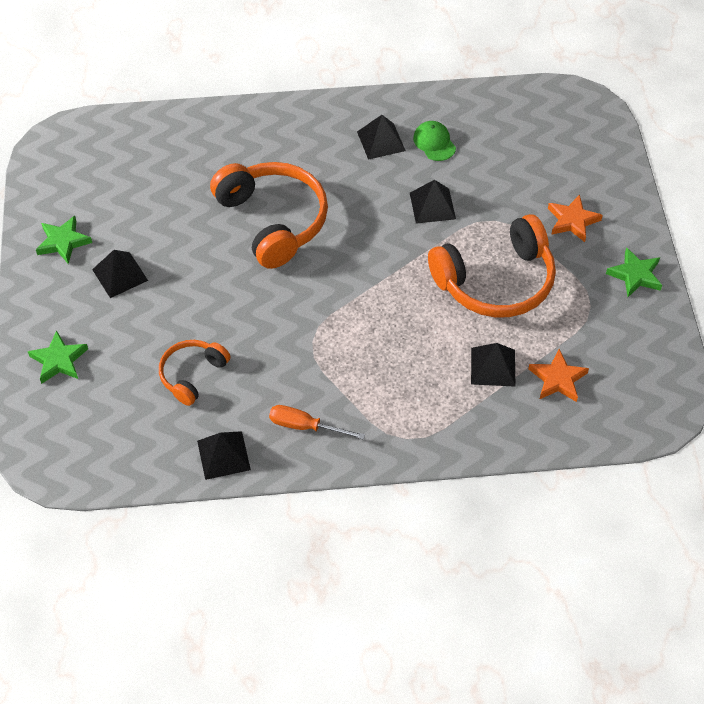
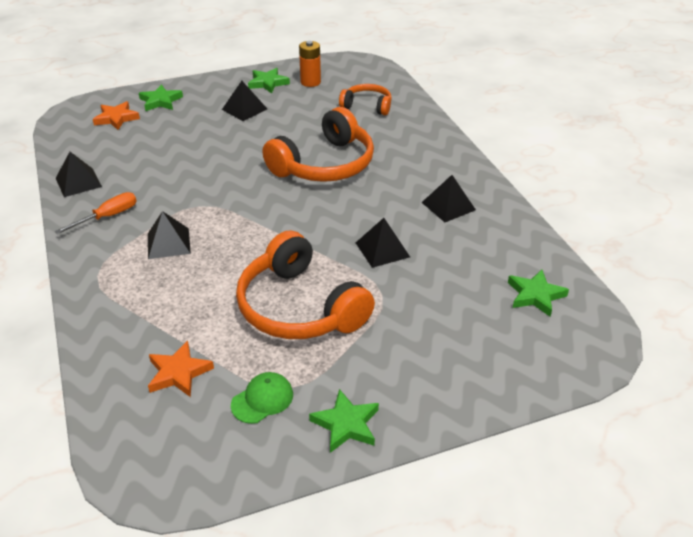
camera: 75 degrees right, 15 degrees down
(81, 199) = (310, 82): none -> orange battery
(192, 375) = (155, 155): orange headphones -> orange headphones (367, 106)
(305, 426) = (108, 216): orange screwdriver -> orange screwdriver turned 45 degrees clockwise
(434, 142) = (466, 238): green cap -> green cap (262, 399)
(493, 367) = (188, 320): black pyramid -> black pyramid (168, 243)
(522, 121) = (535, 295): none -> green star
(572, 221) = (408, 356): orange star -> orange star (116, 118)

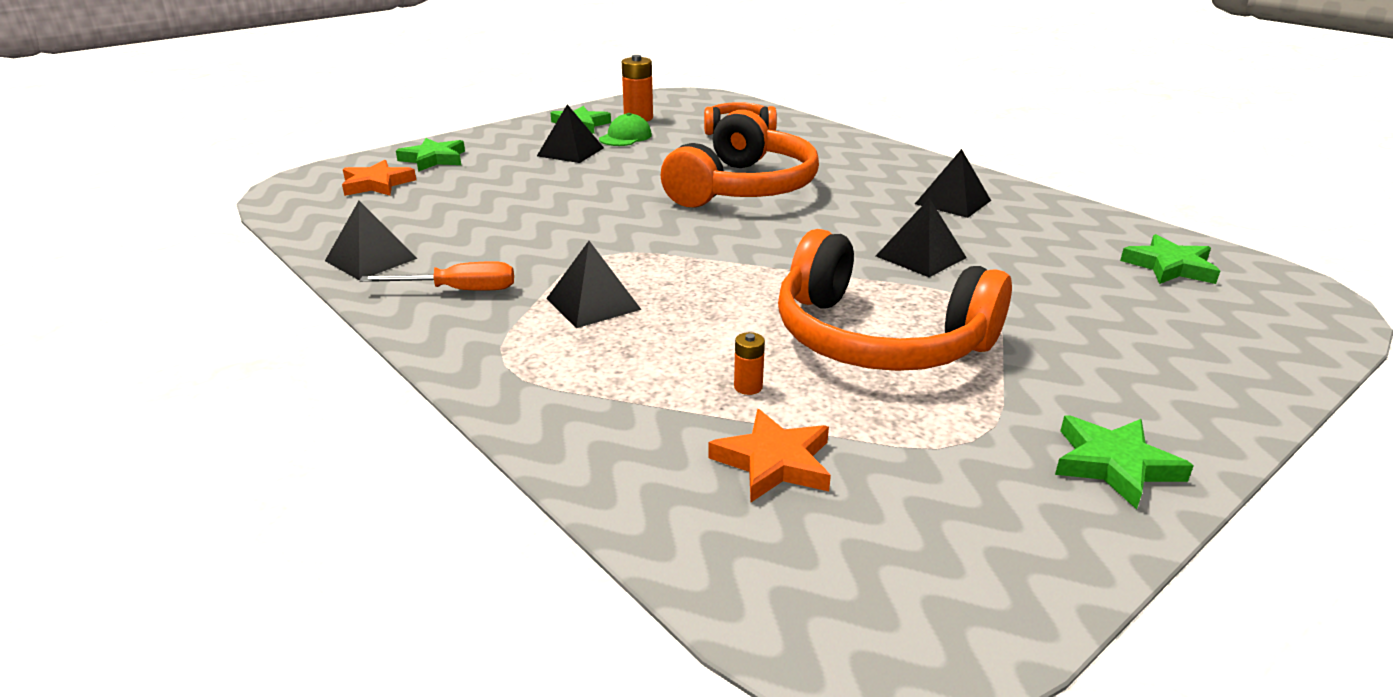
camera: 20 degrees left, 10 degrees down
(108, 216) = (459, 290): orange screwdriver -> orange screwdriver turned 60 degrees clockwise
(203, 322) = (748, 387): none -> orange battery
(262, 399) = (951, 465): green cap -> green cap (625, 137)

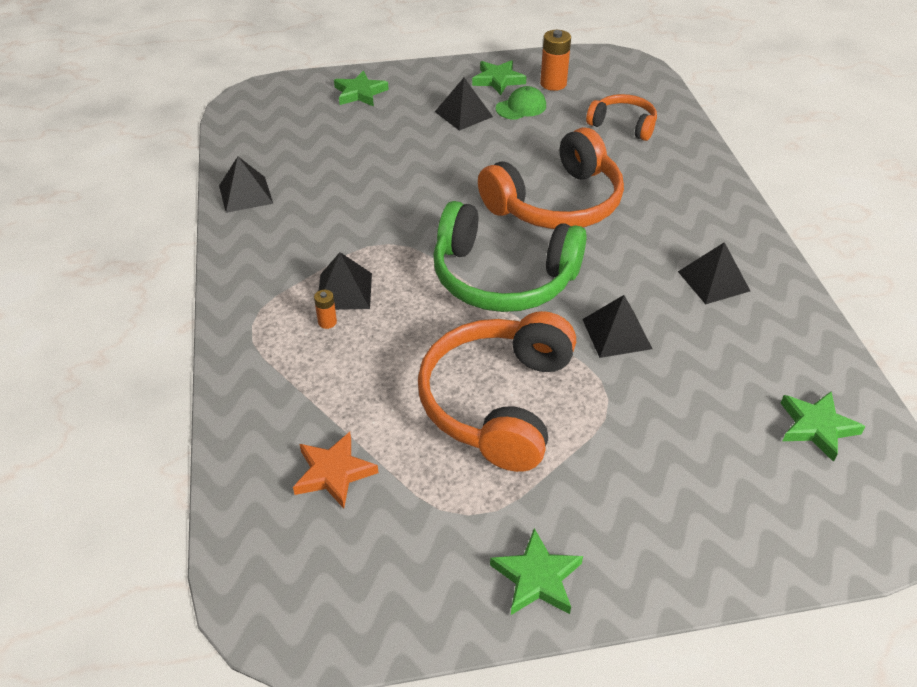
camera: 30 degrees right, 15 degrees up
(377, 184) = (303, 111): orange star -> none
(459, 290) = (275, 245): orange screwdriver -> none
(748, 387) = (373, 407): orange battery -> orange battery (327, 322)
(758, 248) = (503, 277): none -> green headphones
(878, 339) = (498, 402): orange headphones -> orange headphones turned 45 degrees clockwise

